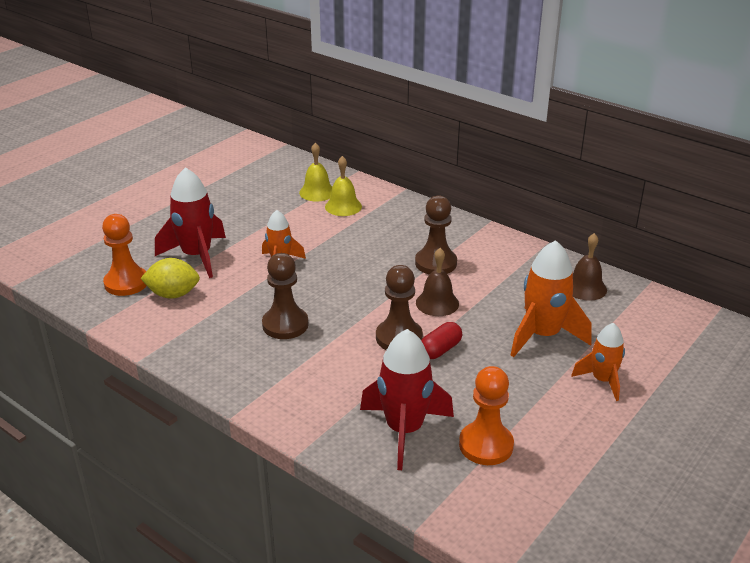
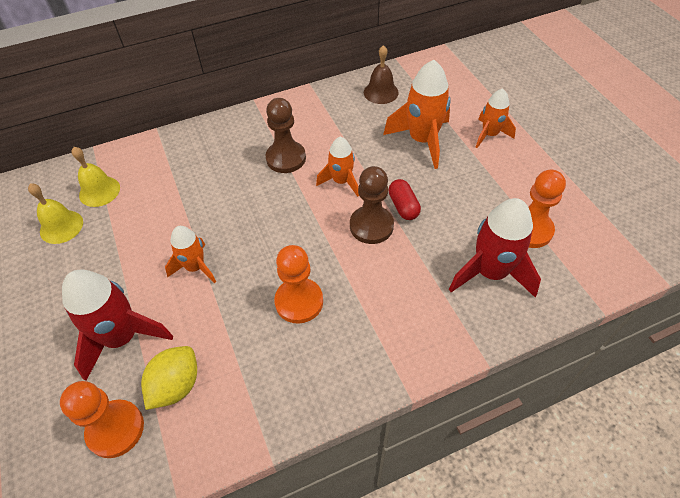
camera: 60 degrees left, 20 degrees up
(285, 325) = (299, 301): brown pawn -> orange pawn
(343, 206) = (143, 182): yellow bell -> yellow bell (61, 226)
(437, 303) = (341, 181): brown bell -> orange rocket

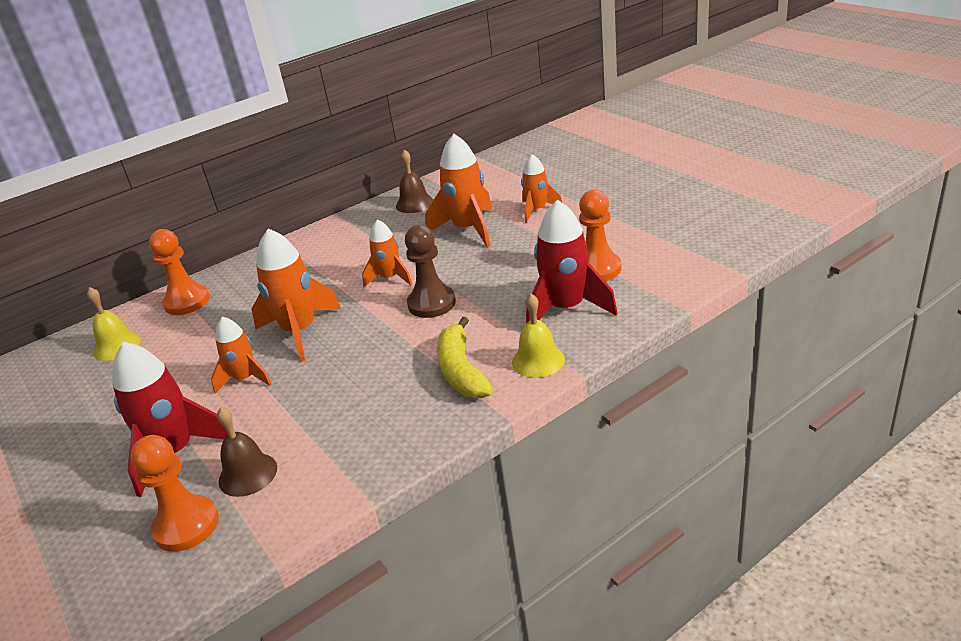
camera: 10 degrees left, 20 degrees down
(61, 226) = (79, 383): yellow bell -> yellow bell (538, 360)
(176, 385) = (248, 474): yellow lemon -> brown bell
(251, 224) = (300, 331): none -> orange rocket
(286, 158) = (324, 274): brown pawn -> none
(299, 301) = (368, 377): orange pawn -> orange pawn (187, 302)
(381, 321) = (461, 371): none -> yellow banana
(403, 206) = (461, 281): red capsule -> none

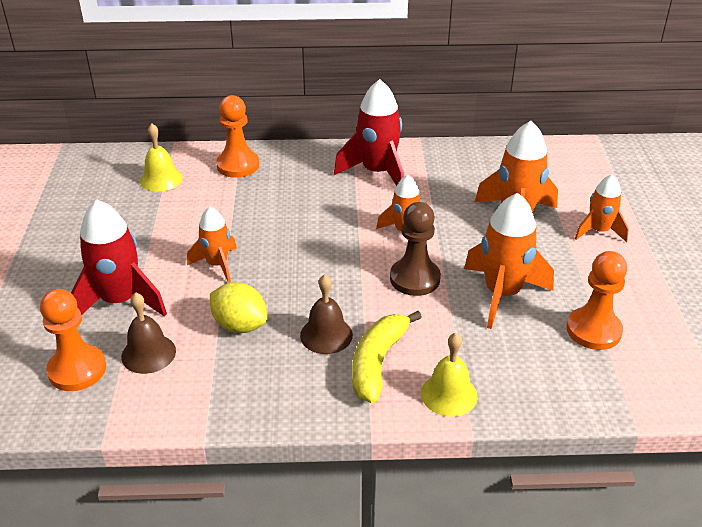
camera: 30 degrees right, 5 degrees up
(300, 331) = (291, 244): orange rocket -> orange rocket (502, 294)
(314, 409) = (240, 325): none -> yellow lemon
(414, 203) = (494, 163): brown bell -> brown bell (326, 335)
(566, 308) = (523, 356): red rocket -> red rocket (377, 173)

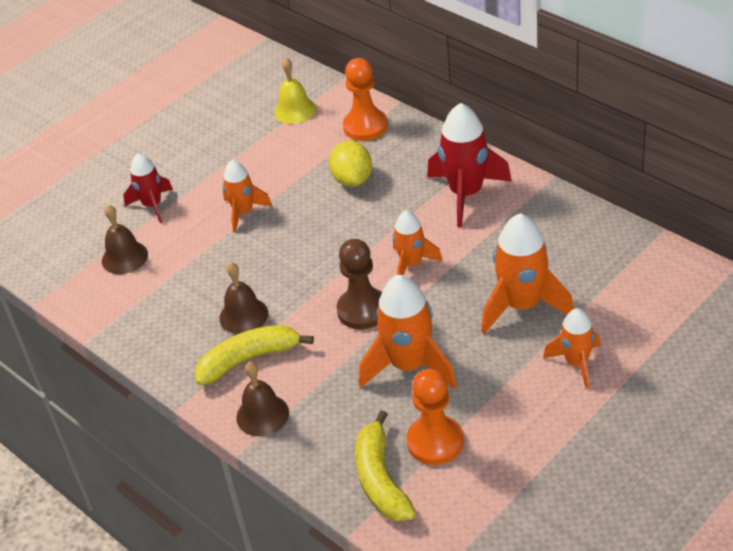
camera: 50 degrees right, 5 degrees up
(77, 370) = (75, 243): orange pawn -> none
(120, 301) = (152, 205): red rocket -> red rocket, size x0.61
(240, 325) = (200, 271): yellow lemon -> yellow lemon (352, 179)
(449, 394) = (262, 415): yellow bell -> brown bell
(599, 378) = (381, 479): none -> yellow banana

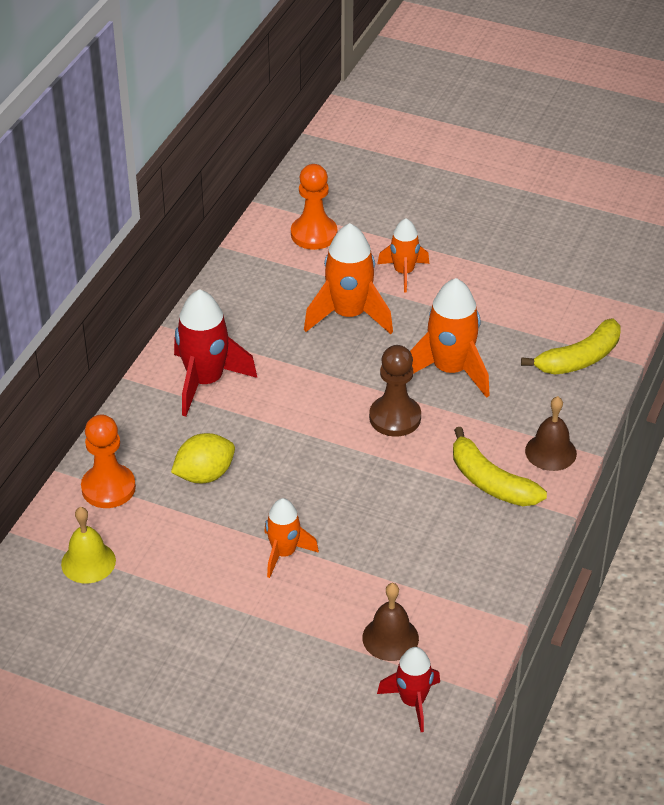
camera: 115 degrees left, 0 degrees up
(152, 205) = (296, 644): red rocket -> red rocket (412, 701)
(243, 315) = (436, 504): brown bell -> none
(411, 264) = (320, 398): orange rocket -> none
(435, 442) = (525, 336): orange pawn -> orange pawn (314, 234)

